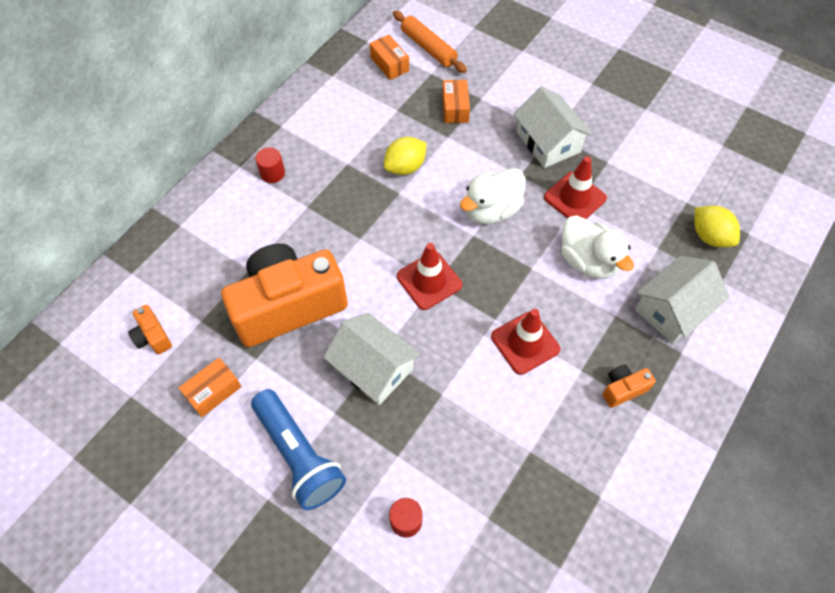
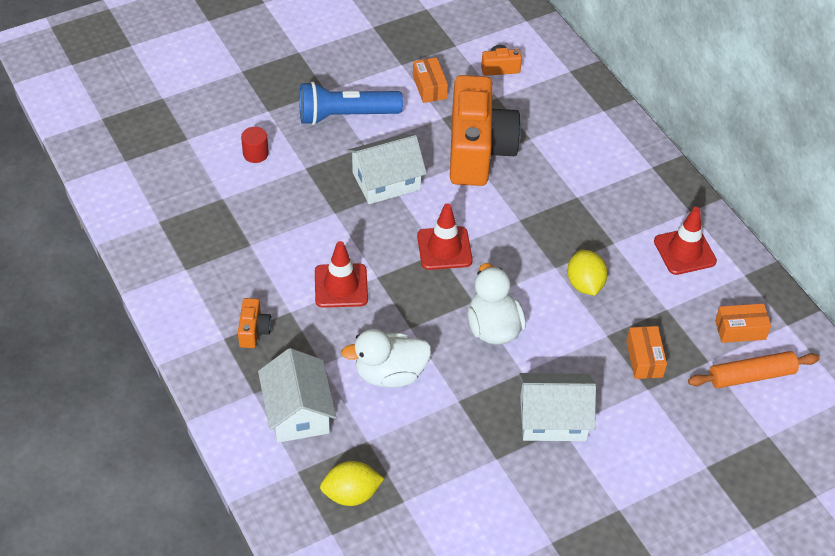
camera: 115 degrees right, 10 degrees down
(272, 173) = (630, 186): red cylinder -> none
(455, 108) = (644, 359): orange box -> orange box turned 60 degrees clockwise
(575, 198) = (468, 403): red traffic cone -> red traffic cone (684, 251)

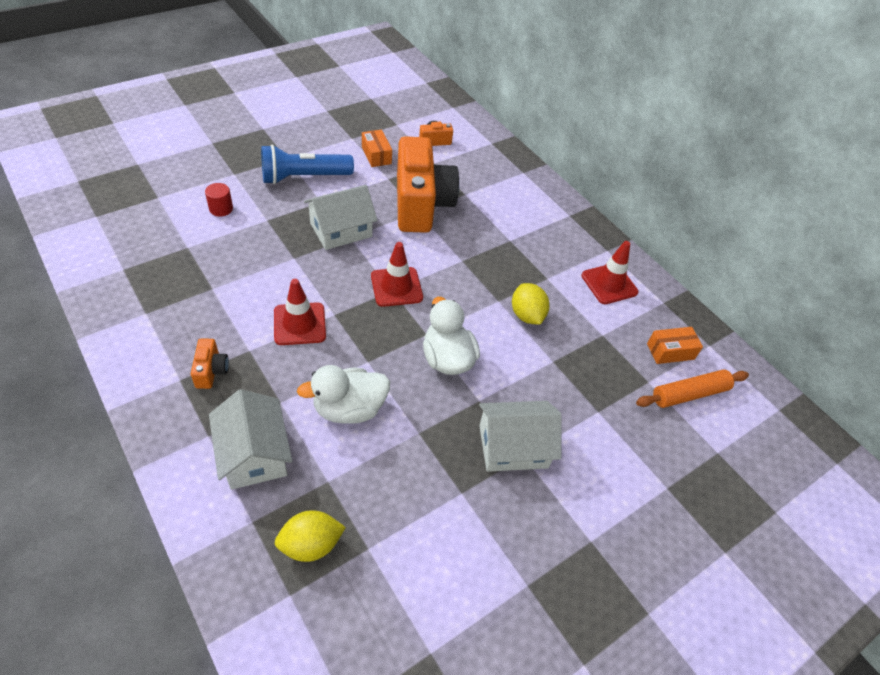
camera: 10 degrees left, 0 degrees up
(644, 359) = (590, 382): orange box -> none

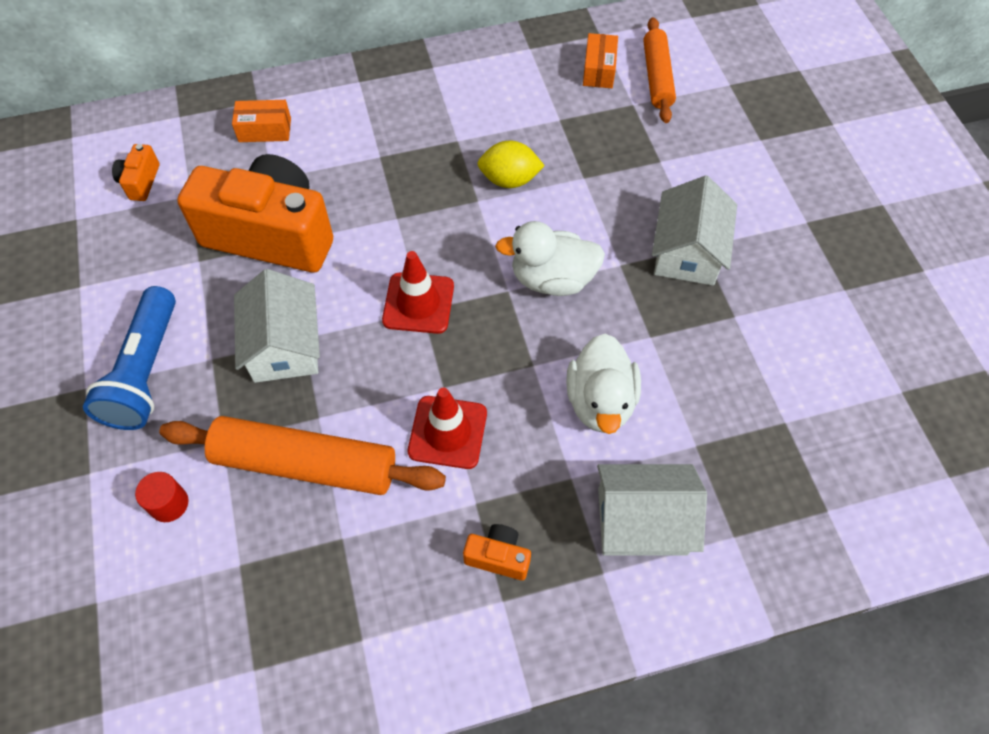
camera: 65 degrees left, 10 degrees up
(259, 259) = (306, 464): none -> orange rolling pin
(311, 544) = (772, 478): yellow lemon -> none
(376, 155) = (138, 263): orange box -> orange box (265, 130)
(609, 284) = (486, 85): red traffic cone -> none

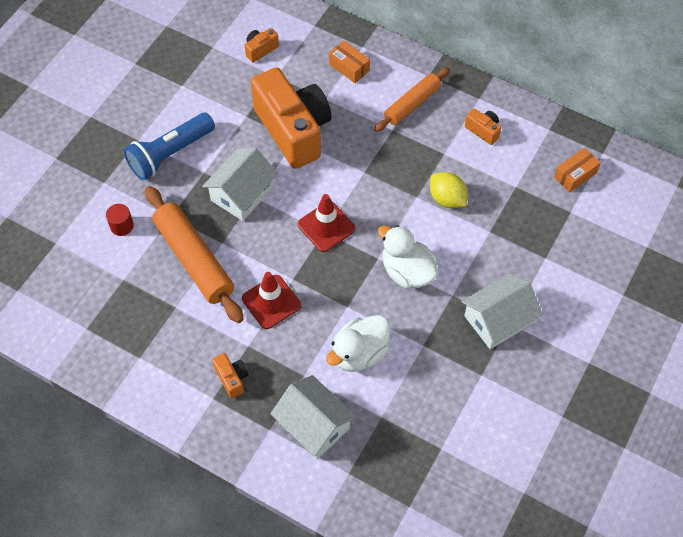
camera: 45 degrees right, 0 degrees up
(471, 92) = (483, 130): none -> orange camera
(657, 77) = (606, 207): orange rolling pin -> orange rolling pin (412, 104)

